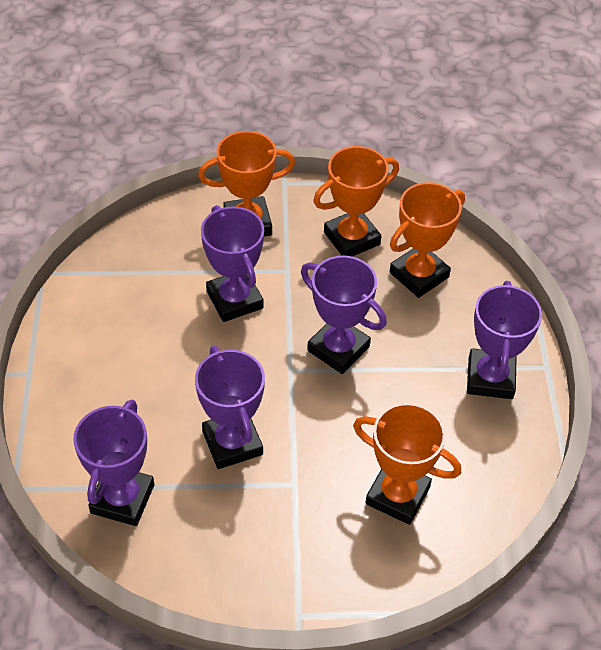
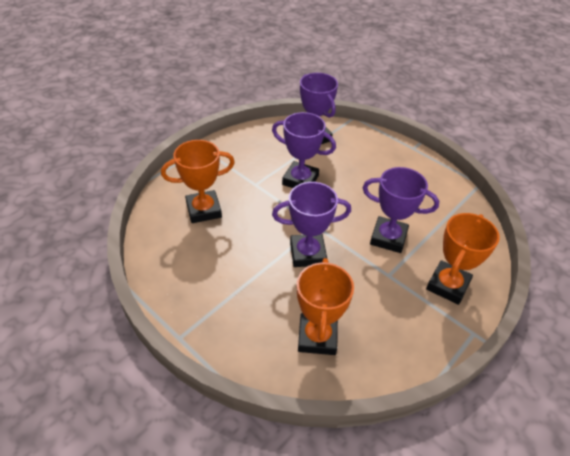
camera: 135 degrees right, 5 degrees down
(351, 238) = (384, 328): orange trophy -> none
(490, 378) = (208, 302): purple trophy -> none

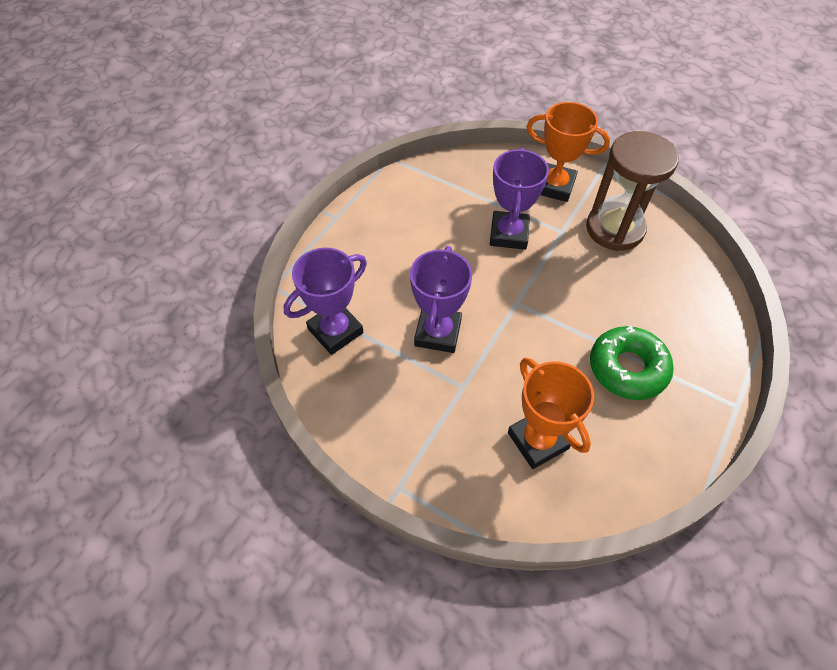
camera: 100 degrees left, 10 degrees up
(239, 275) = (627, 368): none -> green donut
(307, 253) = (564, 305): purple trophy -> none
(317, 337) = (667, 281): orange trophy -> none
(388, 317) = (614, 229): none -> brown hourglass

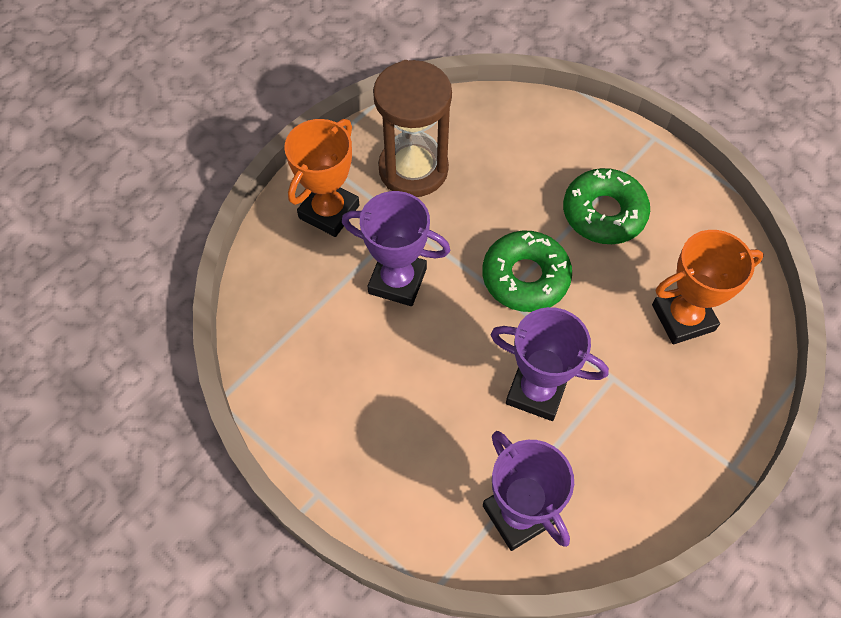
camera: 80 degrees left, 5 degrees up
(539, 315) = (525, 277): none -> green donut

